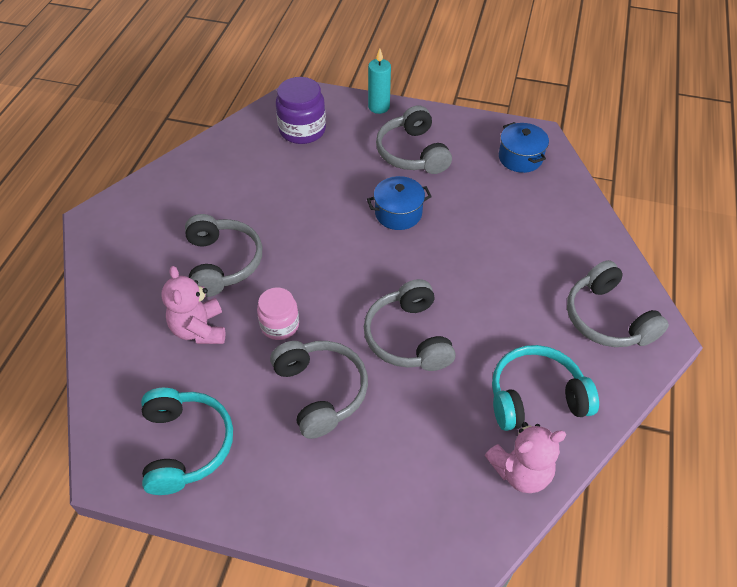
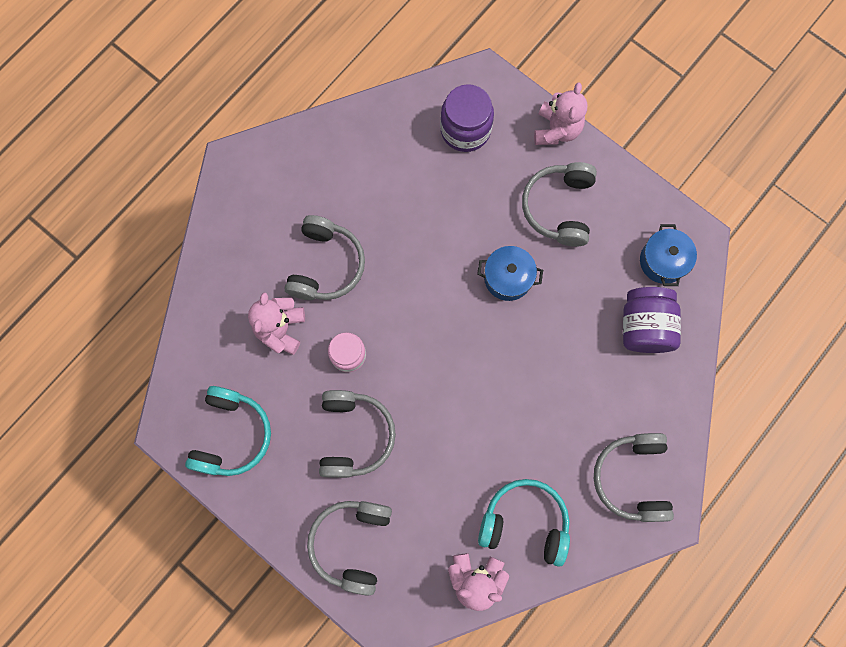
camera: 25 degrees right, 25 degrees up
(379, 107) = (556, 130): turquoise candle -> pink teddy bear
(408, 337) = (450, 417): grey headphones -> grey headphones (352, 543)
(536, 205) = (644, 326): none -> purple jar

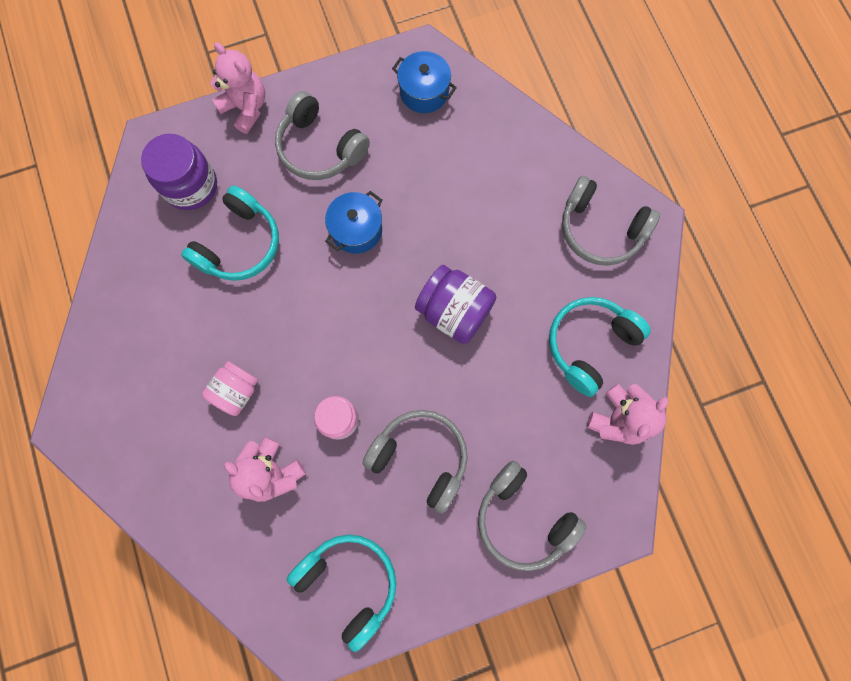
camera: 60 degrees left, 0 degrees up
(326, 265) = (236, 391): grey headphones -> pink jar
(441, 196) = (239, 244): none -> turquoise headphones
(644, 326) = (472, 141): purple jar -> purple jar (454, 311)

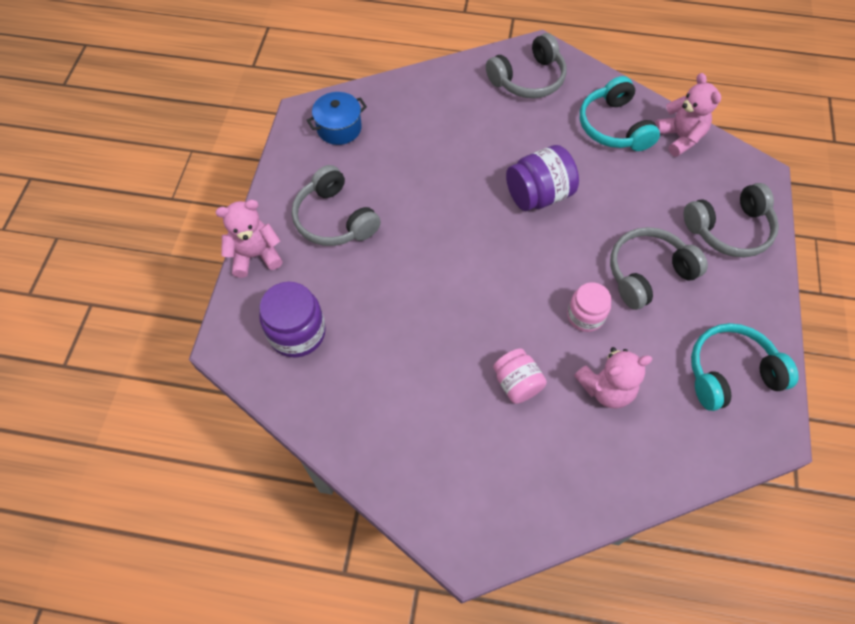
camera: 60 degrees left, 15 degrees down
(239, 244) = (381, 319): turquoise headphones -> none
(320, 148) = (334, 219): grey headphones -> grey headphones turned 75 degrees clockwise
(356, 230) = (426, 227): blue pot -> none

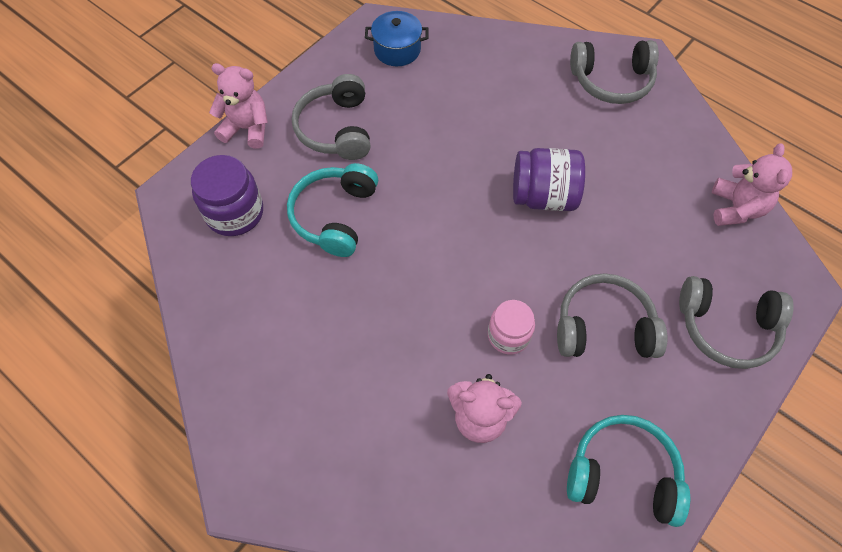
camera: 30 degrees right, 0 degrees up
(517, 383) = (396, 363): pink jar -> none
(614, 126) = (670, 165): turquoise headphones -> turquoise headphones (335, 216)

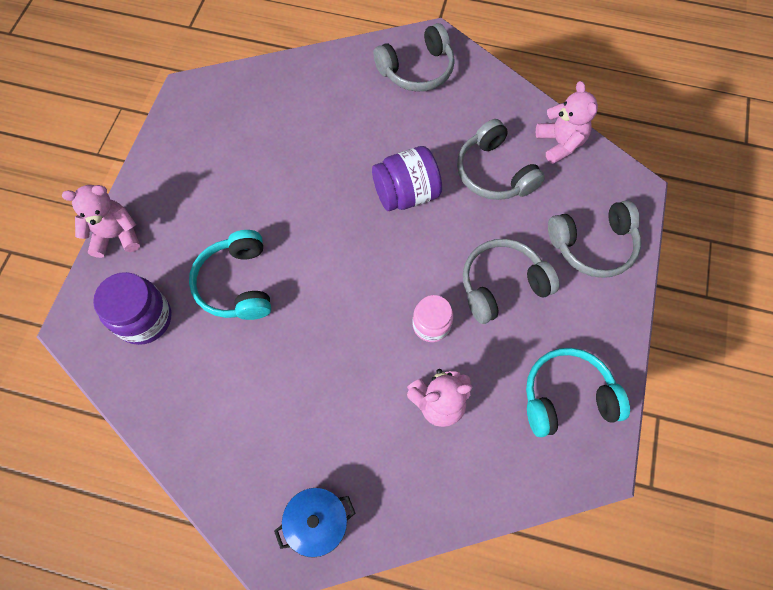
camera: 25 degrees left, 5 degrees up
(336, 129) = (199, 204): grey headphones -> grey headphones (494, 173)
(397, 50) = (219, 108): blue pot -> blue pot (317, 522)

